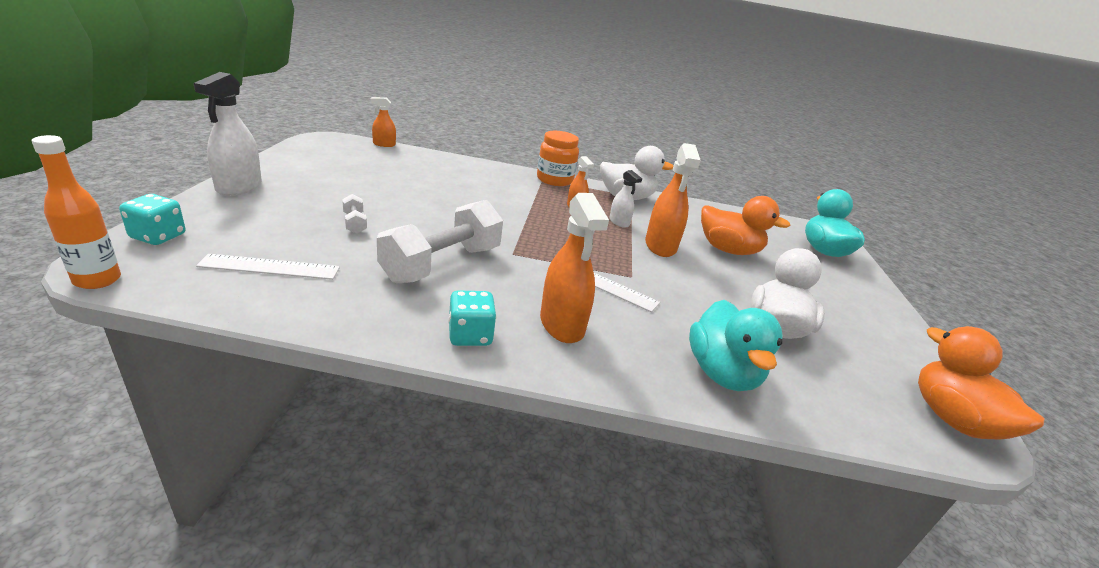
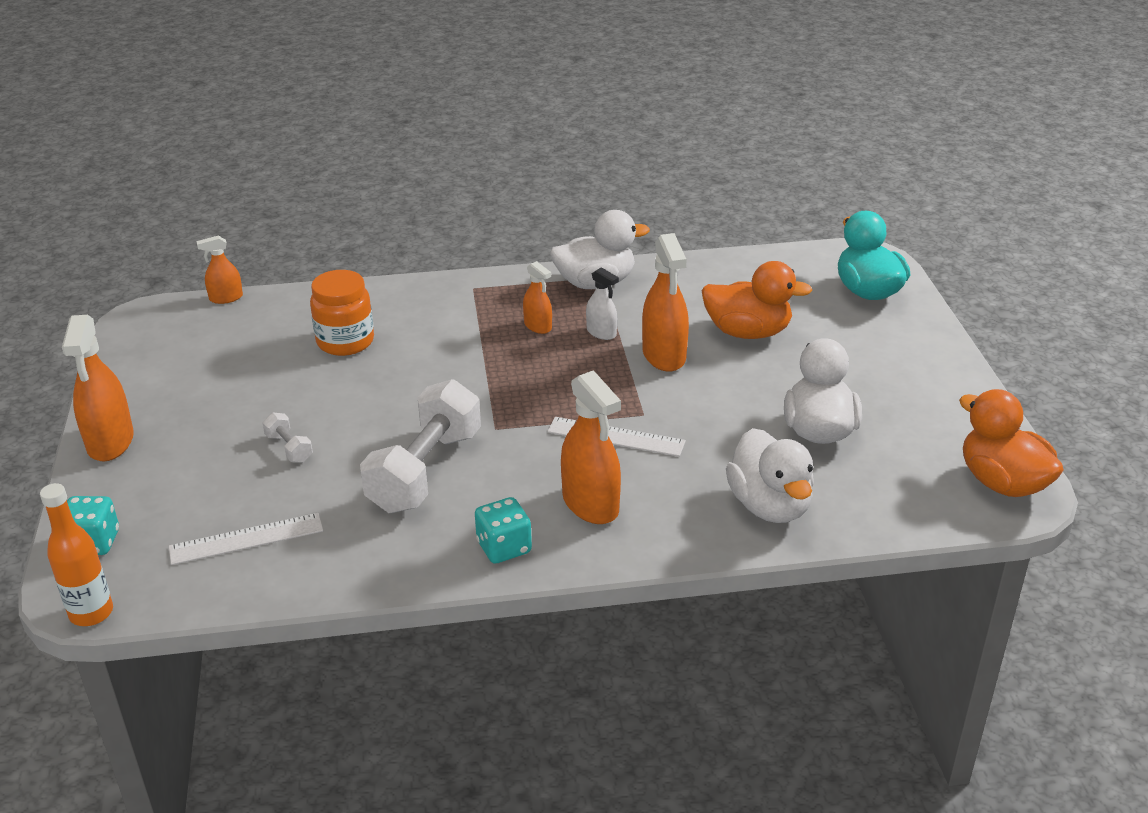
camera: 10 degrees left, 5 degrees up
(239, 187) = (110, 442): white spray bottle -> orange spray bottle
(554, 180) = (490, 284): orange jar -> orange jar (345, 342)
(722, 373) = (769, 506): turquoise duck -> white duck

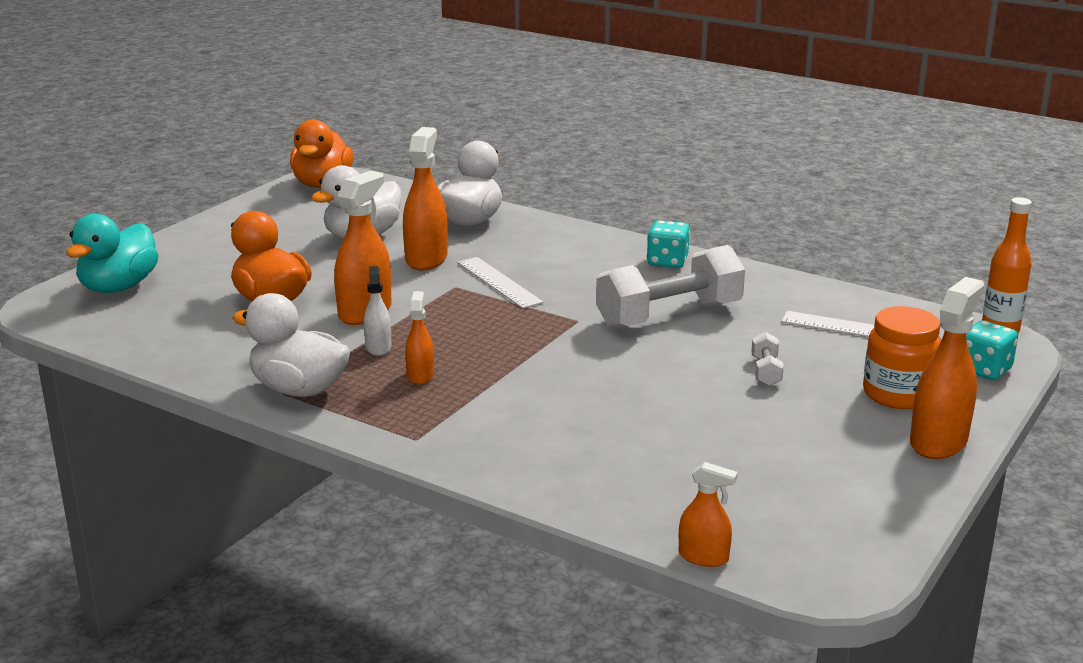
camera: 140 degrees left, 10 degrees down
(345, 342) = (618, 440): orange jar -> orange jar (897, 394)
(590, 504) = (578, 259): orange spray bottle -> orange spray bottle (426, 259)

